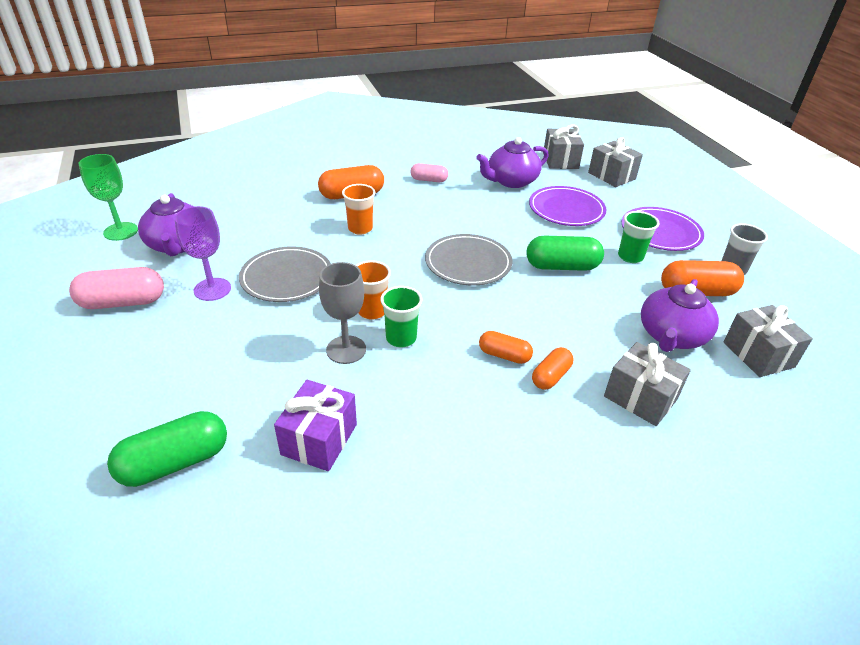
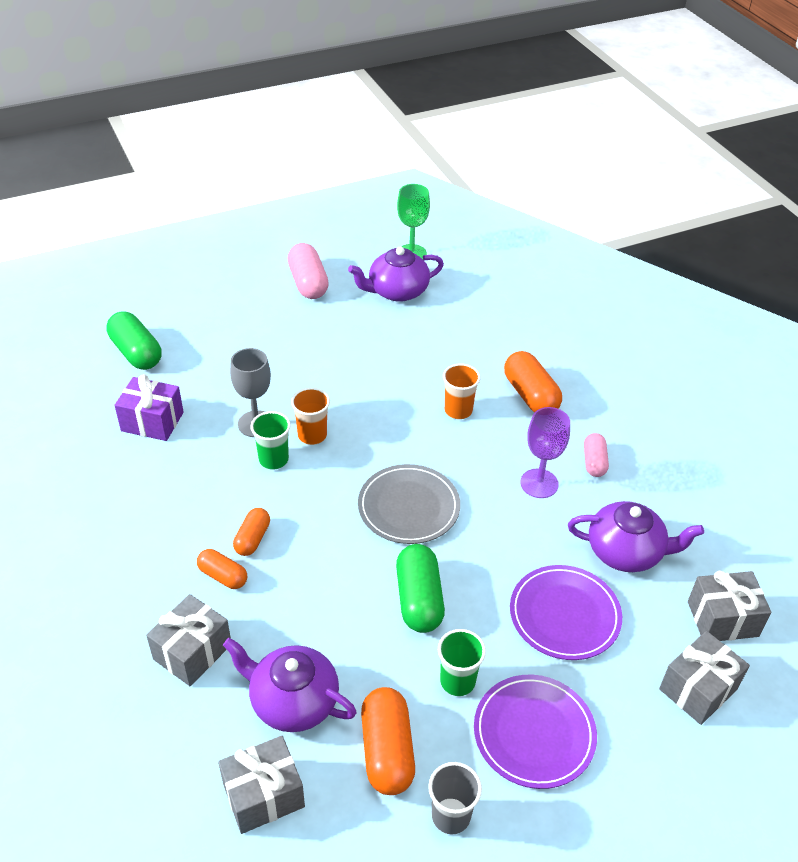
camera: 85 degrees right, 5 degrees up
(212, 289) = (332, 327): purple goblet -> purple goblet (539, 483)
(286, 277) = (357, 370): grey plate -> none
(511, 181) = (626, 552): purple teapot -> purple teapot turned 135 degrees clockwise

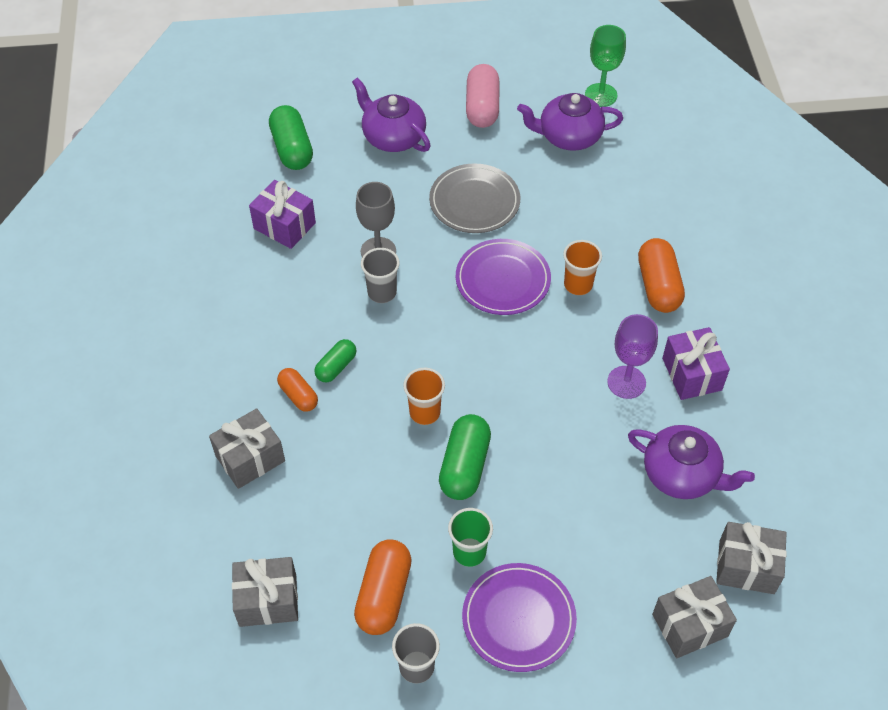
camera: 20 degrees right, 10 degrees up
(252, 539) = (336, 367): orange capsule -> green capsule
(273, 460) = (382, 292): green cup -> grey cup
(292, 701) = (319, 527): purple teapot -> purple teapot (393, 137)
(312, 435) = (426, 276): orange cup -> orange cup (424, 412)
(408, 507) = (490, 373): grey plate -> grey plate (474, 201)
(564, 615) = (594, 519): purple plate -> purple plate (502, 280)
(594, 462) = (691, 374): pink capsule -> purple gift

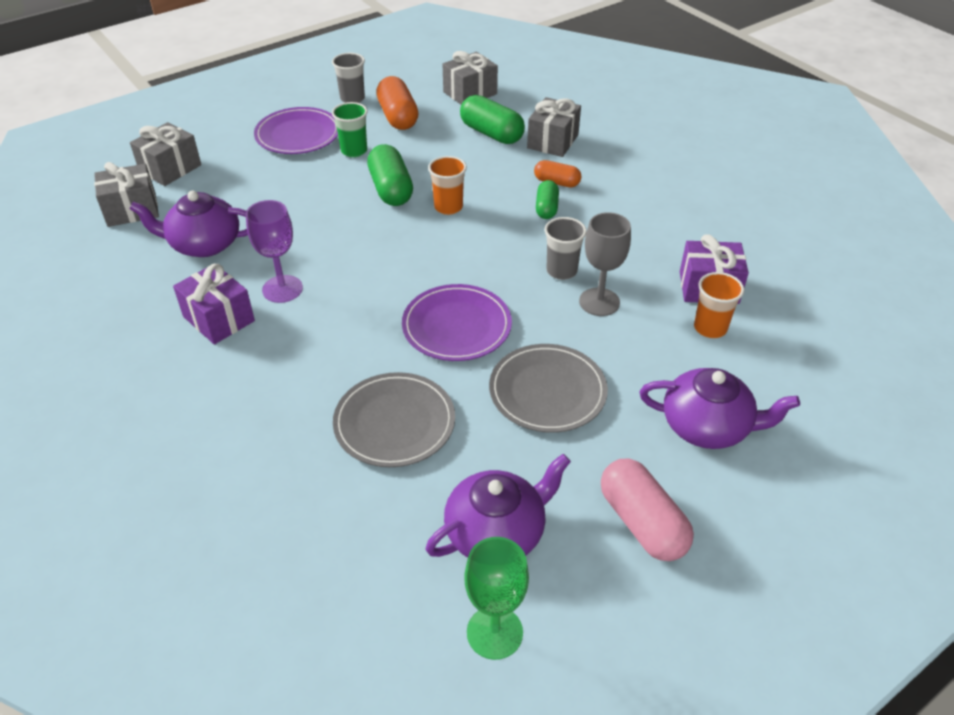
camera: 150 degrees right, 10 degrees down
(292, 149) = (794, 362): green capsule -> green capsule (491, 133)
(578, 285) = (375, 352): orange cup -> orange cup (710, 328)
(593, 225) = (394, 423): none -> grey plate
(658, 286) = (286, 387): orange capsule -> none

